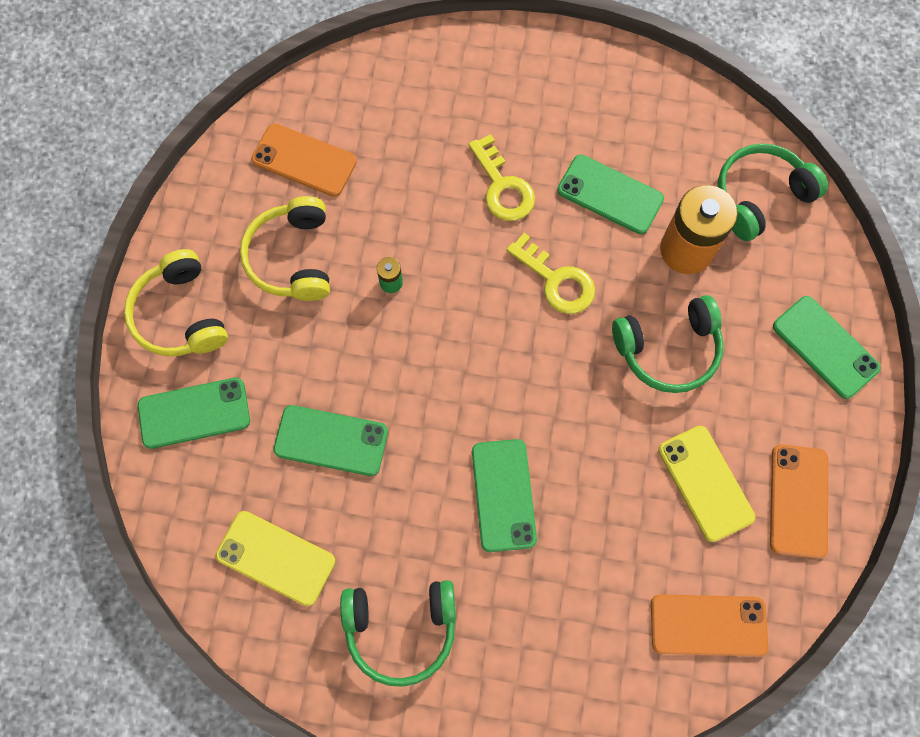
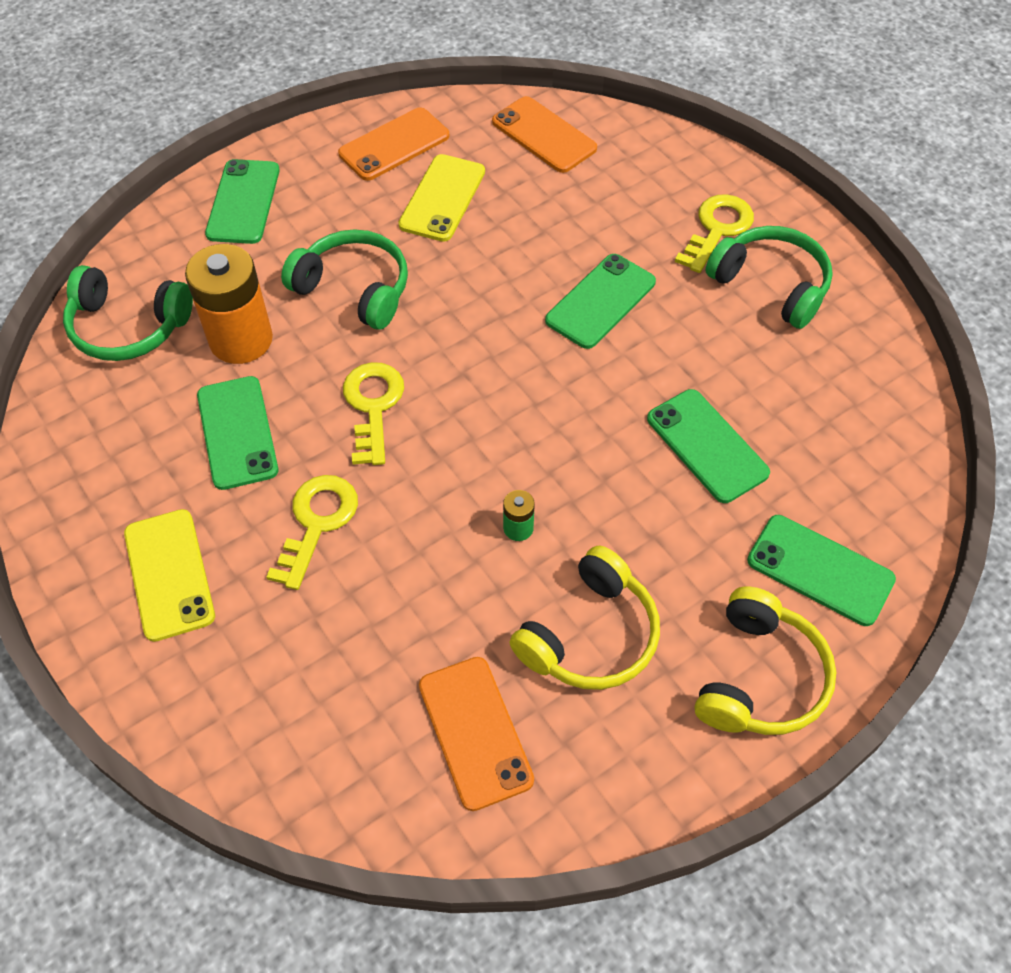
camera: 135 degrees left, 15 degrees down
(276, 558) = (836, 400): yellow phone -> yellow phone (169, 574)
(487, 650) = (717, 229): none -> yellow key

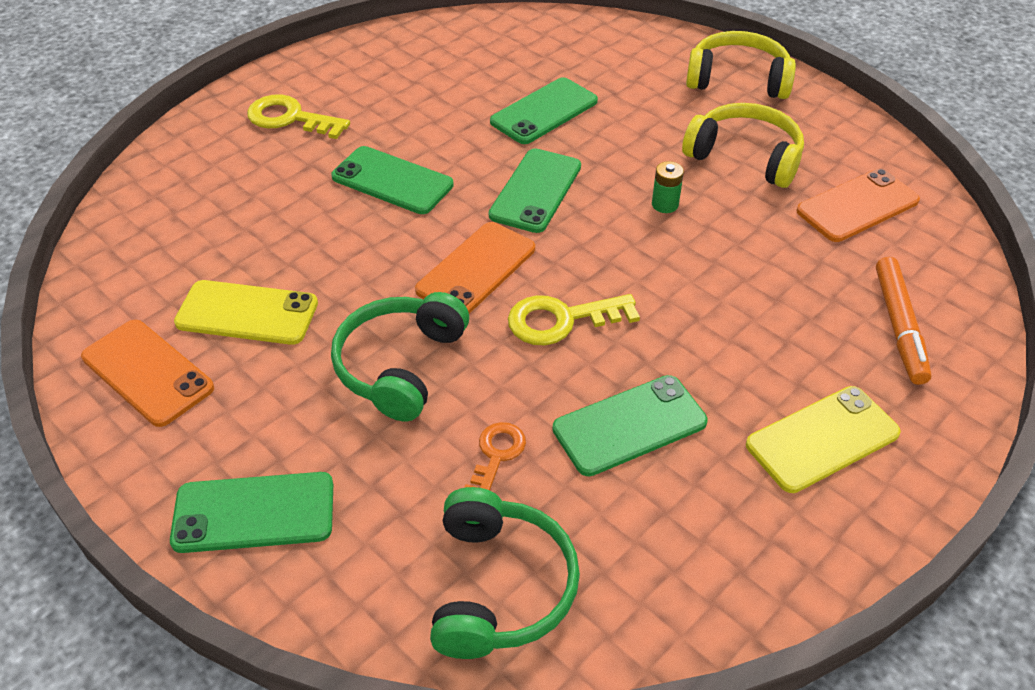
camera: 100 degrees left, 10 degrees down
(241, 340) = (496, 455): orange battery -> orange key
(277, 698) = (899, 326): none -> orange marker
(317, 523) = (714, 336): yellow key -> none
(544, 135) = (142, 244): orange phone -> orange phone (476, 269)
(771, 285) = (359, 87): green headphones -> none
(820, 570) = (638, 57): green phone -> green phone (535, 191)

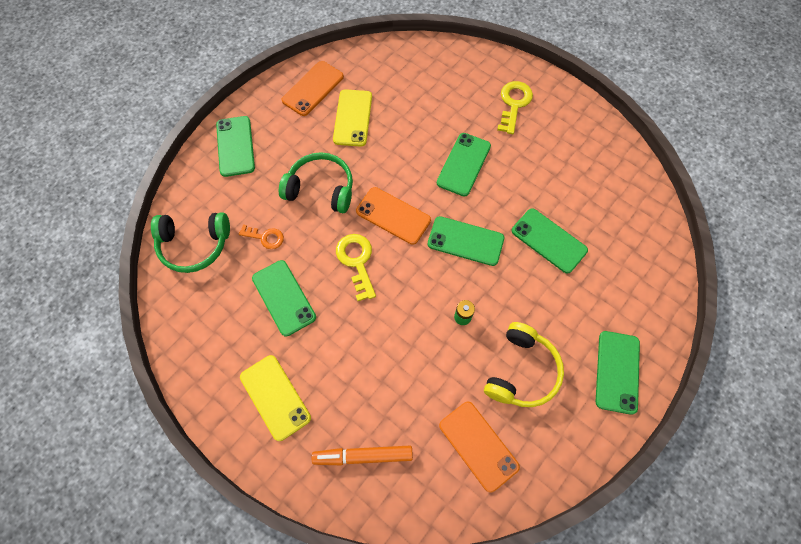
camera: 85 degrees right, 20 degrees up
(737, 80) = (617, 372): yellow headphones -> green phone

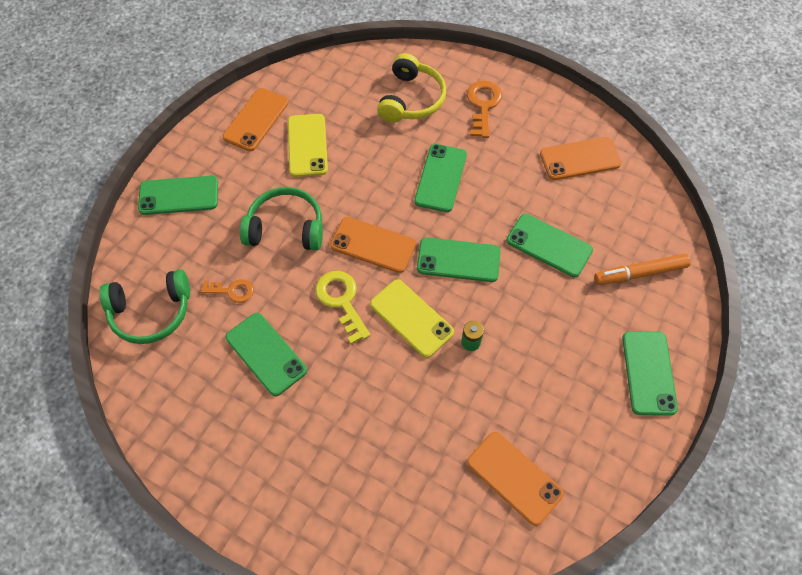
camera: 10 degrees left, 5 degrees down
(235, 146) = (179, 195): green phone -> green phone turned 75 degrees counterclockwise
(275, 397) = (276, 465): yellow phone -> yellow phone (411, 318)
(363, 456) = (389, 512): orange marker -> orange marker (640, 273)
(514, 104) = (483, 105): yellow key -> orange key
(521, 371) = (546, 389): yellow headphones -> yellow headphones (411, 99)
(592, 165) = (580, 159): none -> orange phone

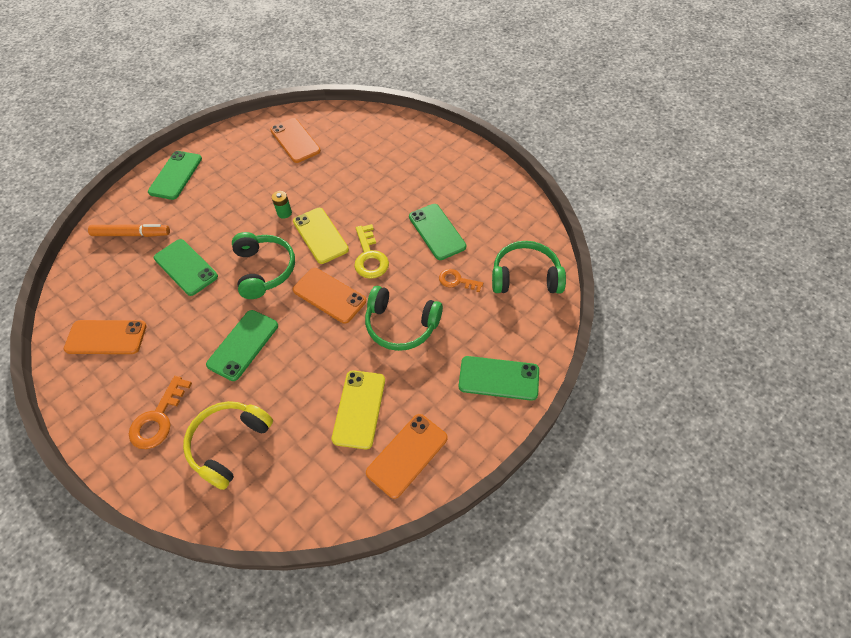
camera: 165 degrees left, 5 degrees down
(458, 260) = (264, 270): green phone -> green headphones

